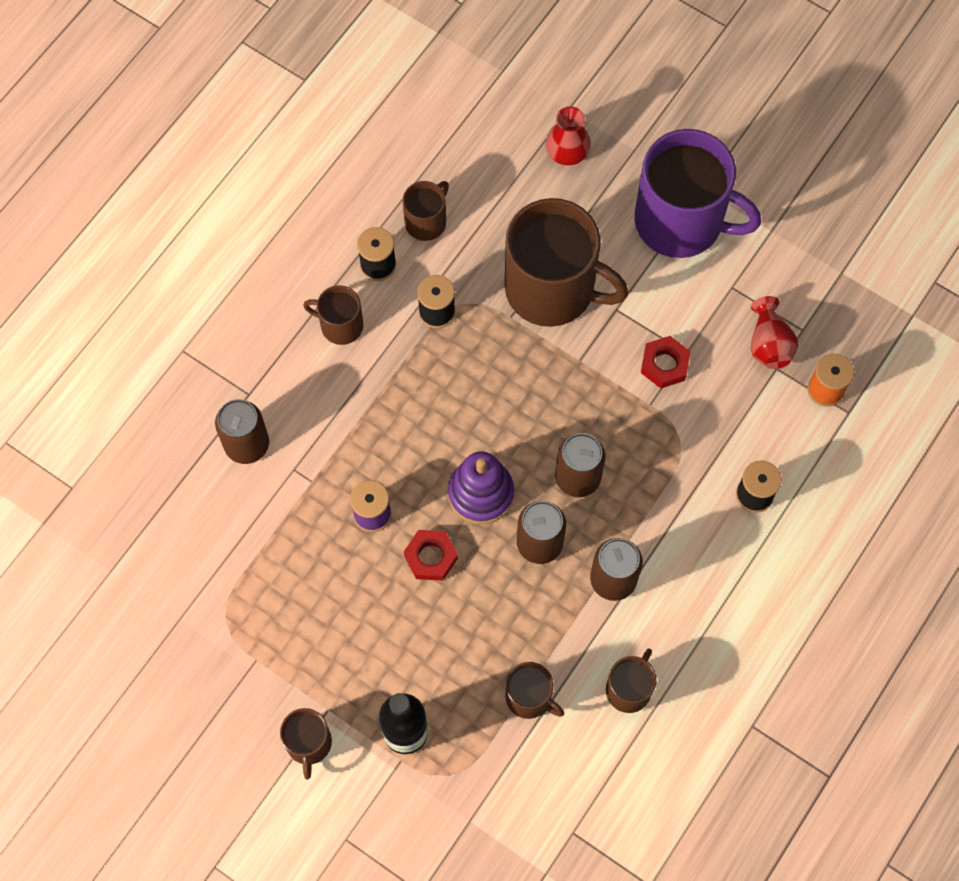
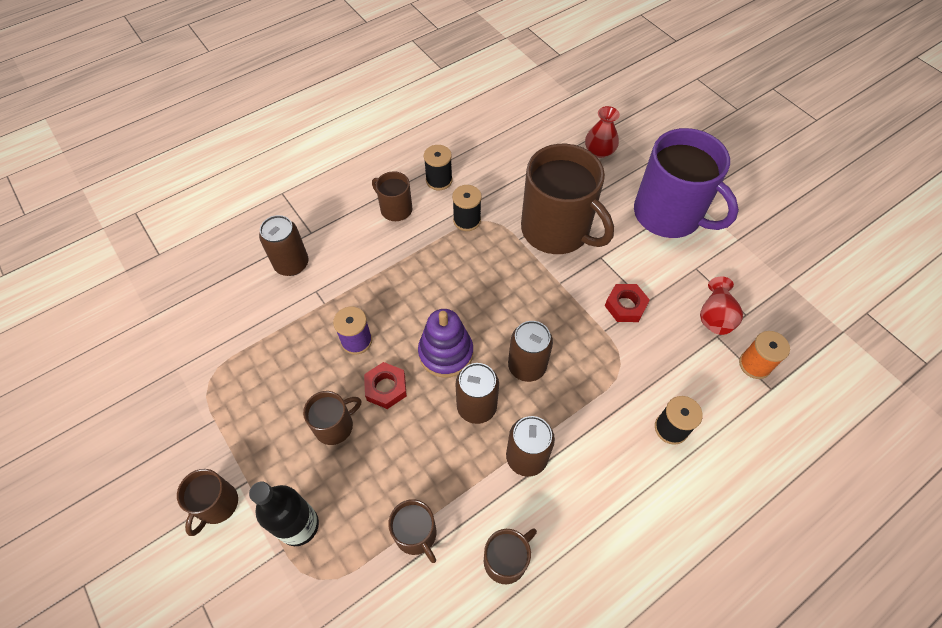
camera: 20 degrees right, 10 degrees down
(426, 222) = (484, 164): brown mug -> brown mug (335, 426)

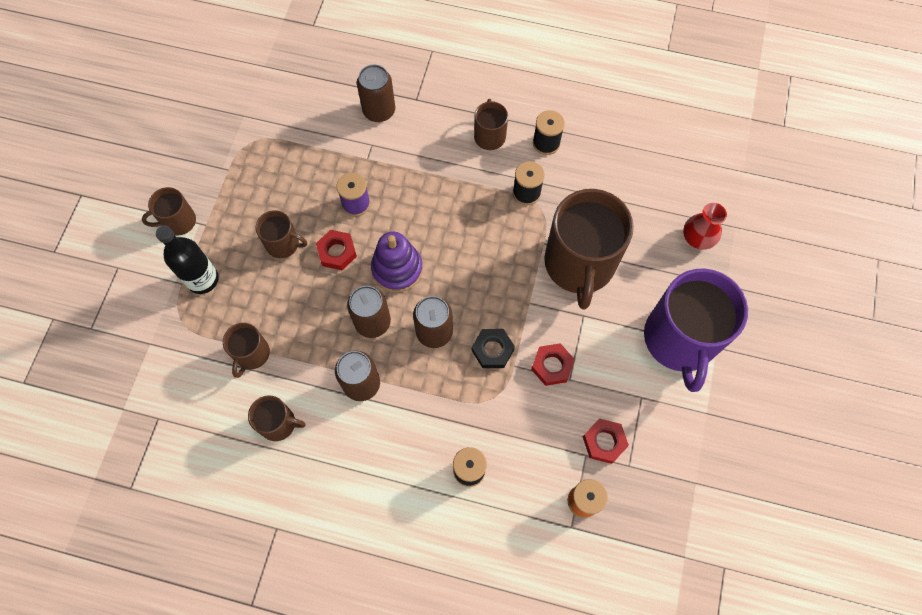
camera: 50 degrees right, 10 degrees up
(578, 336) = (492, 350): none -> black nut
(715, 316) = (604, 442): red vase -> red nut

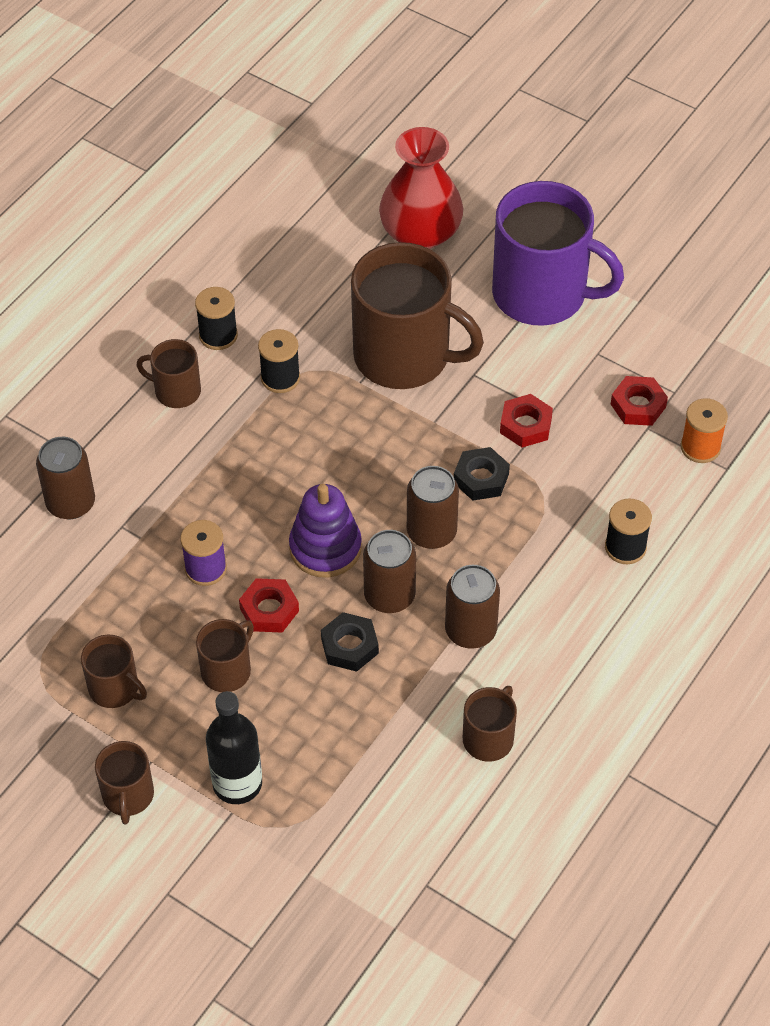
camera: 70 degrees left, 15 degrees down
(252, 354) = (377, 747): brown mug -> brown mug (115, 688)
(324, 310) = (349, 646): none -> black nut
(698, 237) = (420, 233): red vase -> red vase, size x1.75

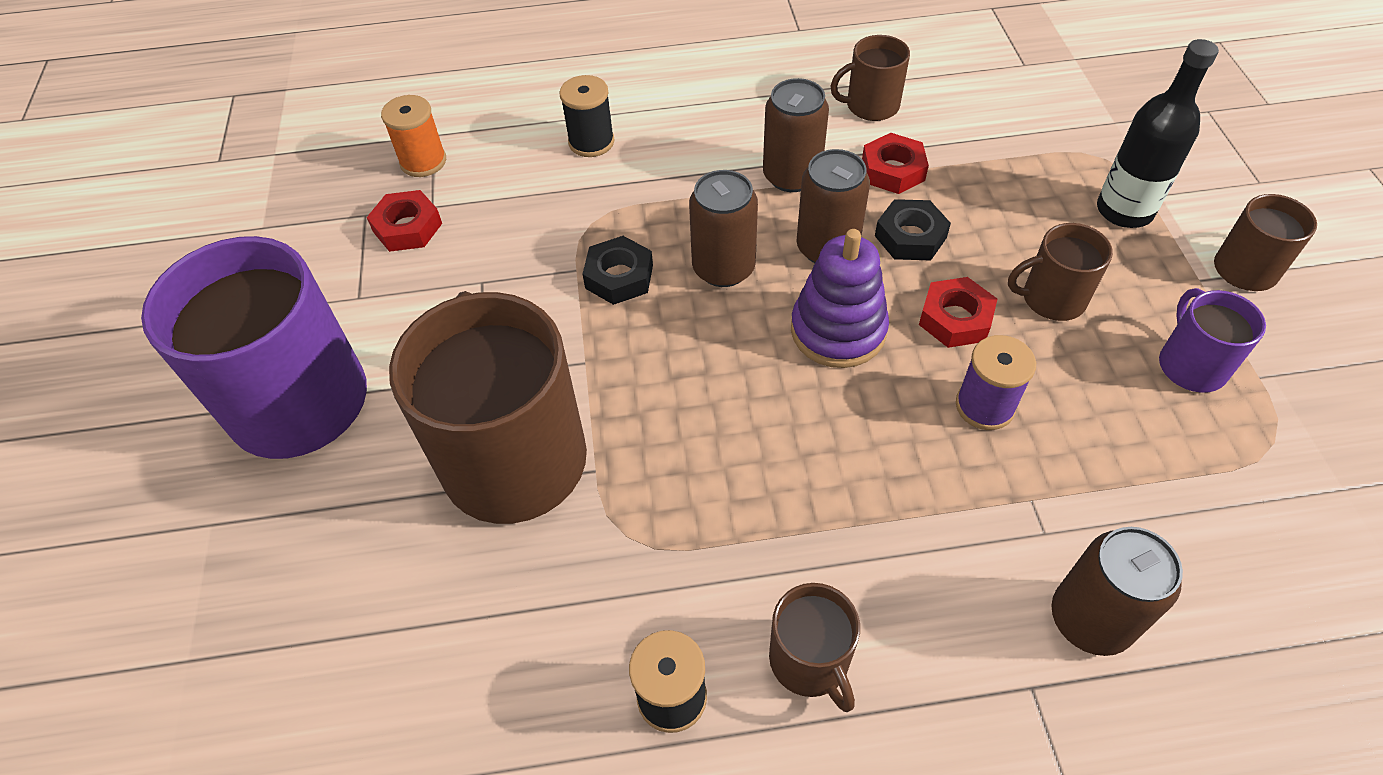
camera: 130 degrees left, 0 degrees up
(115, 688) = (1191, 365): brown mug -> purple mug
(280, 378) = (669, 557): black spool -> none
(420, 233) = (272, 601): red vase -> none
(525, 425) = (515, 288): red nut -> red nut (893, 170)

